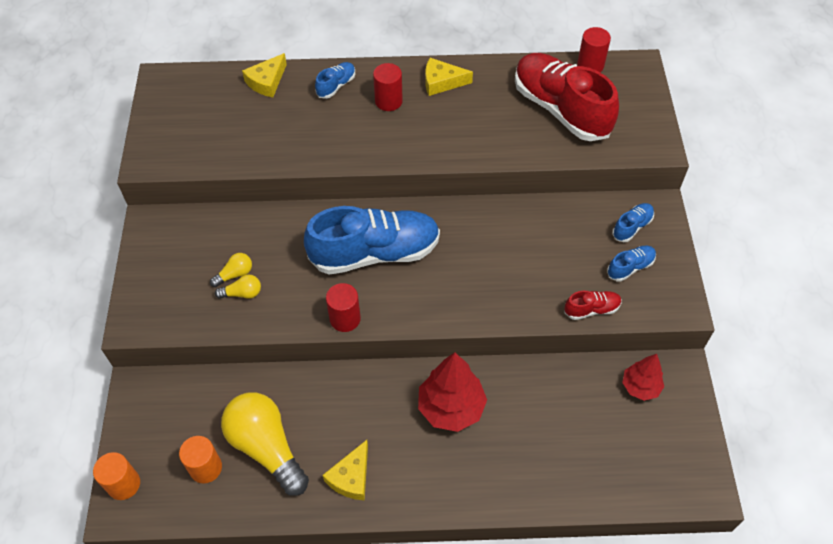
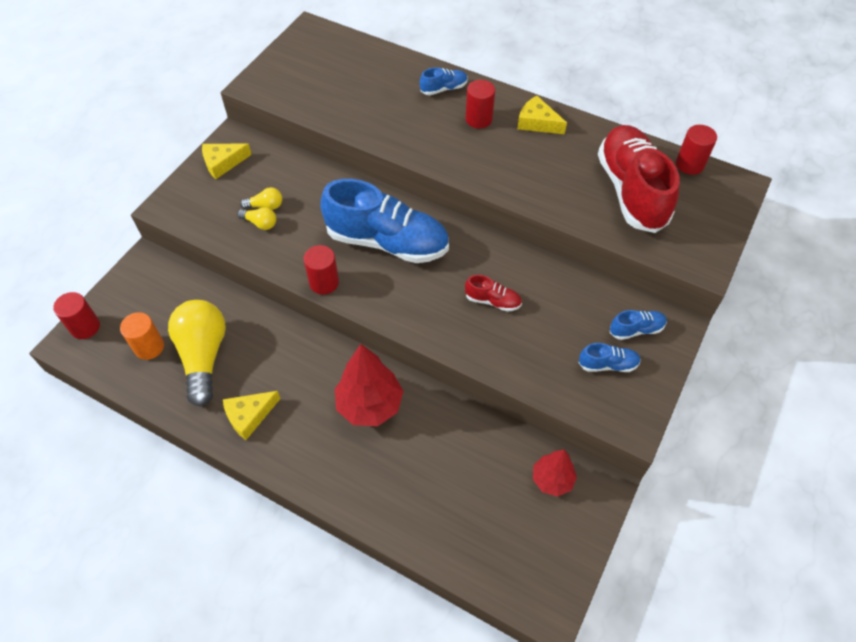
camera: 30 degrees right, 0 degrees up
(124, 484) = (85, 327): orange cylinder -> red cylinder
(267, 82) = (390, 63): yellow cheese -> yellow cheese (223, 163)
(591, 309) = (543, 383): red shoe -> red shoe (493, 301)

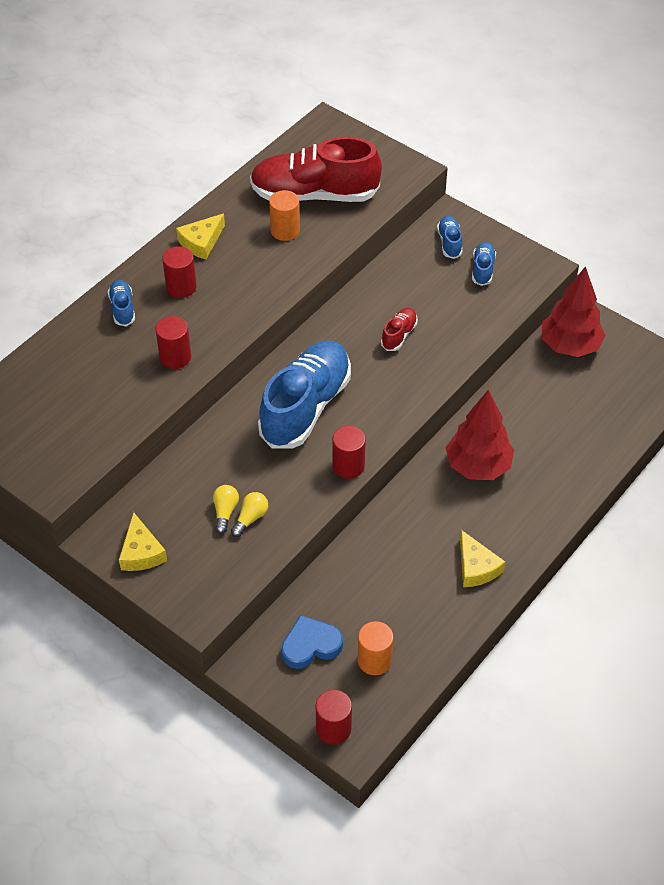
camera: 80 degrees left, 5 degrees down
(165, 300) = (310, 645): none -> blue heart
(203, 356) = (396, 607): yellow light bulb -> none
(552, 479) = (570, 346): red tree -> red tree, size x1.64
(573, 176) = (285, 231): none -> orange cylinder
(689, 164) = (292, 148): red cylinder -> red cylinder (175, 357)

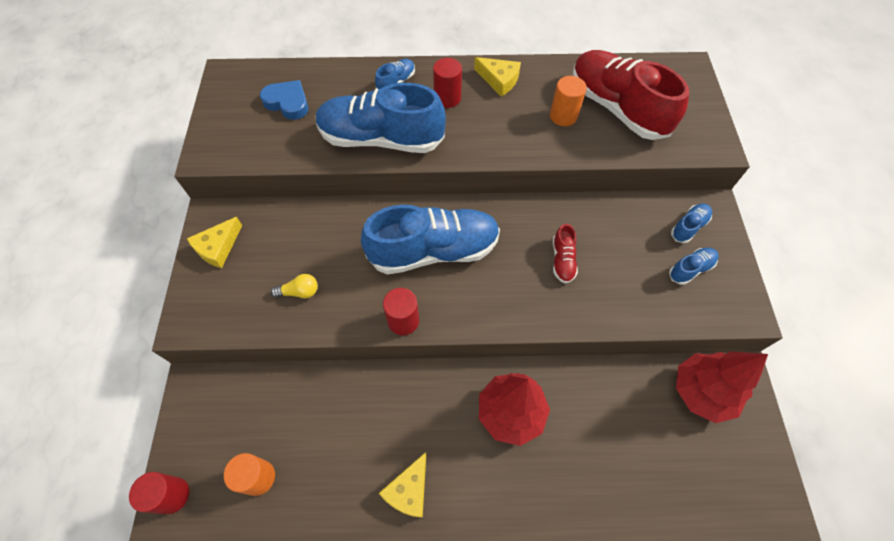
camera: 50 degrees right, 10 degrees up
(175, 357) = (381, 139): red cylinder -> blue shoe
(201, 242) = (499, 80): yellow cheese -> yellow cheese turned 150 degrees counterclockwise
(225, 512) = (293, 271): yellow light bulb -> none
(310, 645) = (241, 417): blue heart -> blue heart (288, 103)
(399, 335) = (562, 260): red shoe -> red shoe turned 105 degrees clockwise

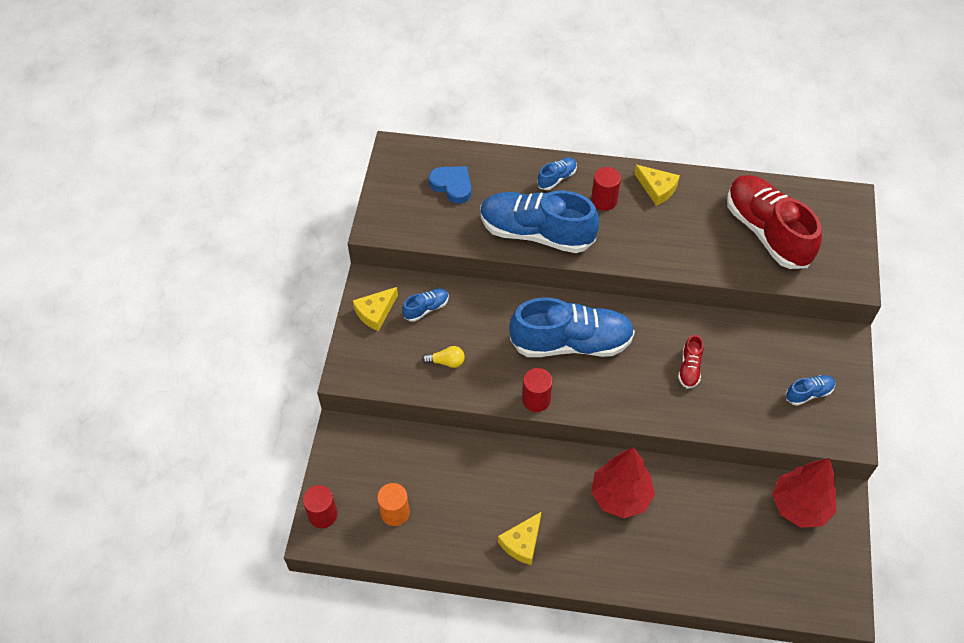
camera: 10 degrees right, 5 degrees down
(563, 116) = (712, 233): orange cylinder -> none
(688, 227) = (817, 355): blue shoe -> blue shoe (426, 308)

